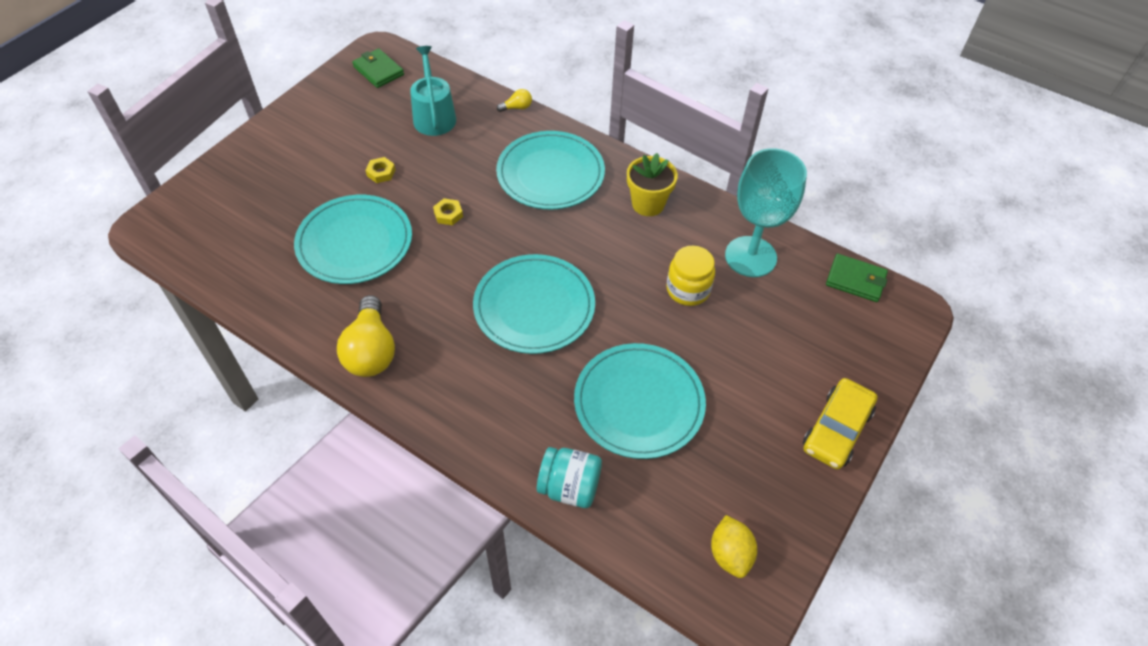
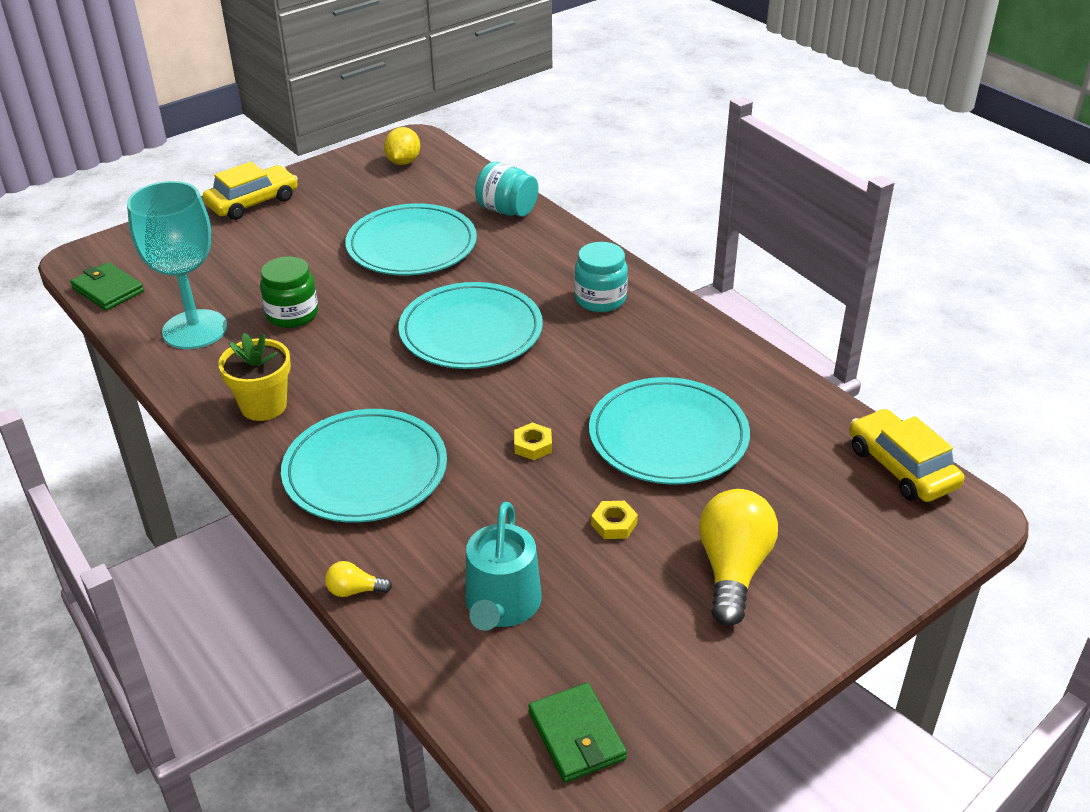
camera: 160 degrees left, 15 degrees down
(186, 253) = (902, 467): none -> yellow car
(371, 351) = (665, 327): yellow light bulb -> yellow light bulb (733, 570)
(435, 371) = (600, 299): none -> turquoise jar
(688, 290) = (292, 314): yellow jar -> green jar

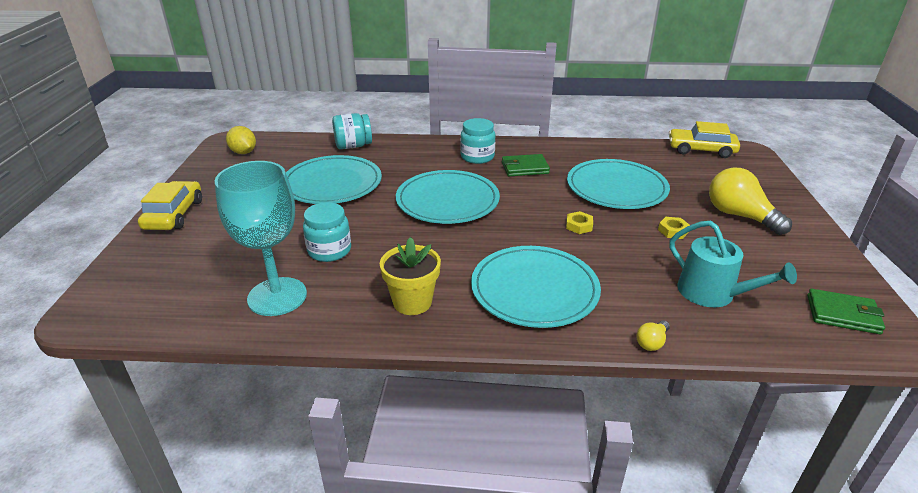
camera: 50 degrees left, 5 degrees down
(108, 290) = (152, 318): green wallet -> green wallet (525, 168)
(292, 314) = (329, 250): green jar -> turquoise jar

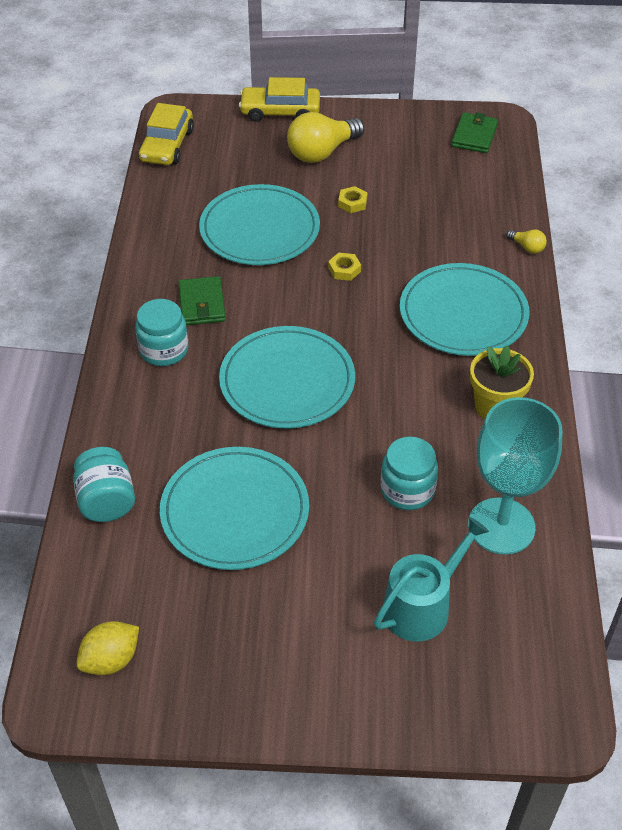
camera: 90 degrees left, 15 degrees up
(174, 214) = (324, 700): yellow car -> yellow car (280, 111)
(712, 293) = (455, 199): turquoise watering can -> turquoise watering can (422, 605)

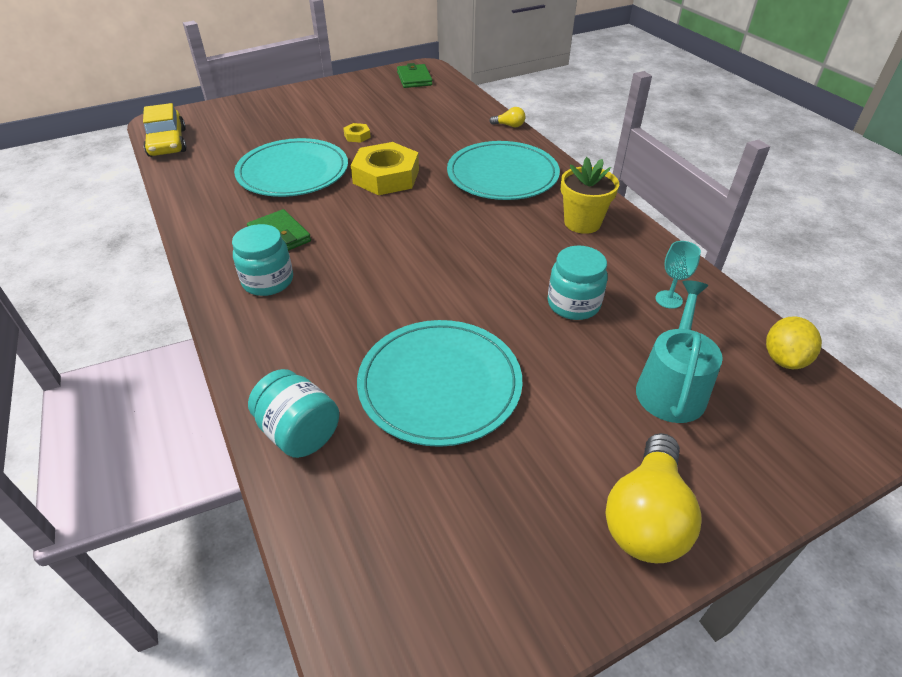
camera: 30 degrees left, 5 degrees down
(111, 660) = (423, 600): yellow lemon -> yellow lemon (784, 359)
(280, 111) = (253, 100): yellow car -> none
(287, 381) = (402, 264): turquoise plate -> none
(322, 152) = (307, 114): yellow light bulb -> yellow light bulb (646, 516)
(344, 270) = (386, 176): yellow nut -> yellow nut, size x2.32
(501, 526) = (668, 299): turquoise goblet -> turquoise goblet, size x0.42

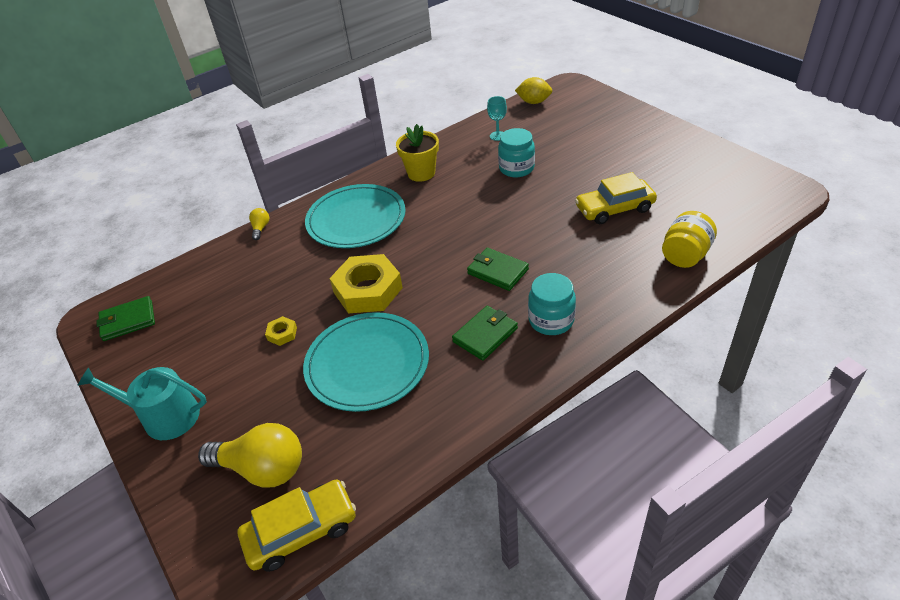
camera: 95 degrees left, 0 degrees up
(299, 432) = (685, 255): turquoise jar -> yellow jar
(366, 256) = (498, 271): none -> green wallet
(439, 384) = (614, 208): turquoise plate -> yellow car
(646, 516) = (660, 136): yellow light bulb -> yellow light bulb (262, 469)
(671, 387) = (572, 132): turquoise watering can -> turquoise watering can (164, 416)

